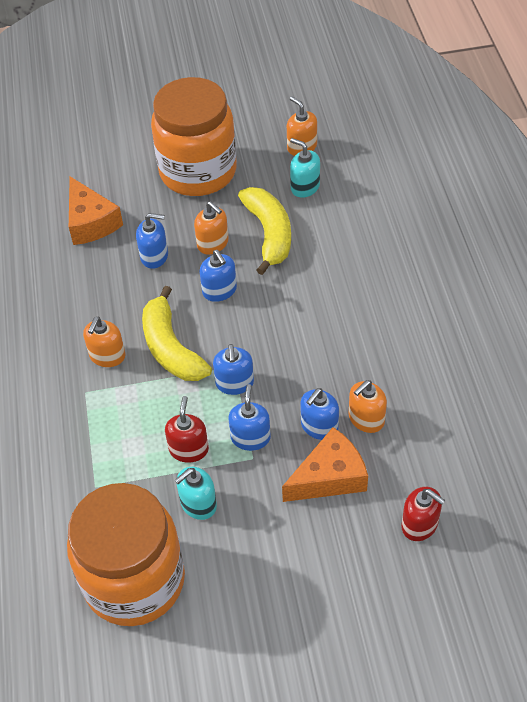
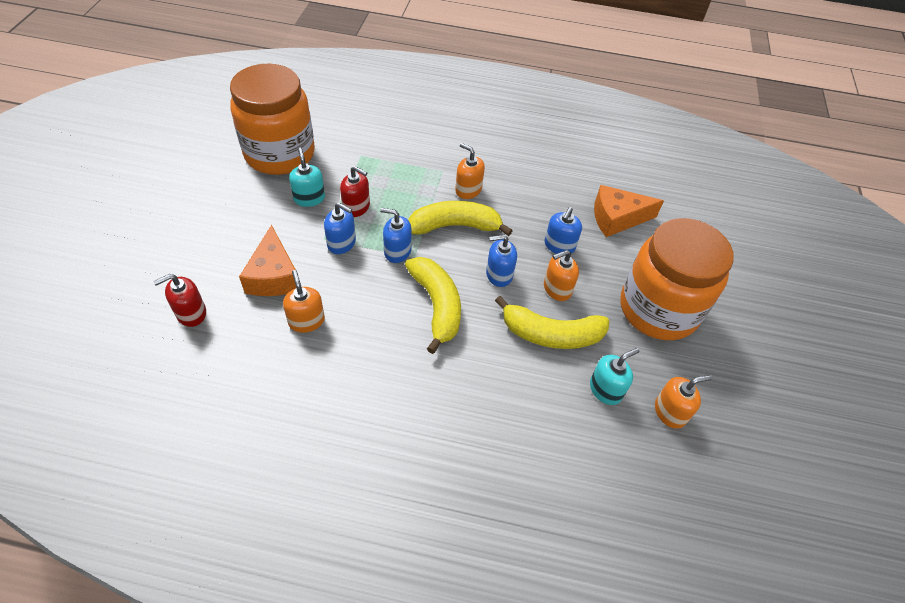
camera: 105 degrees right, 0 degrees up
(286, 324) = (436, 305): none -> yellow banana
(319, 426) = (322, 287): blue soap dispenser -> none

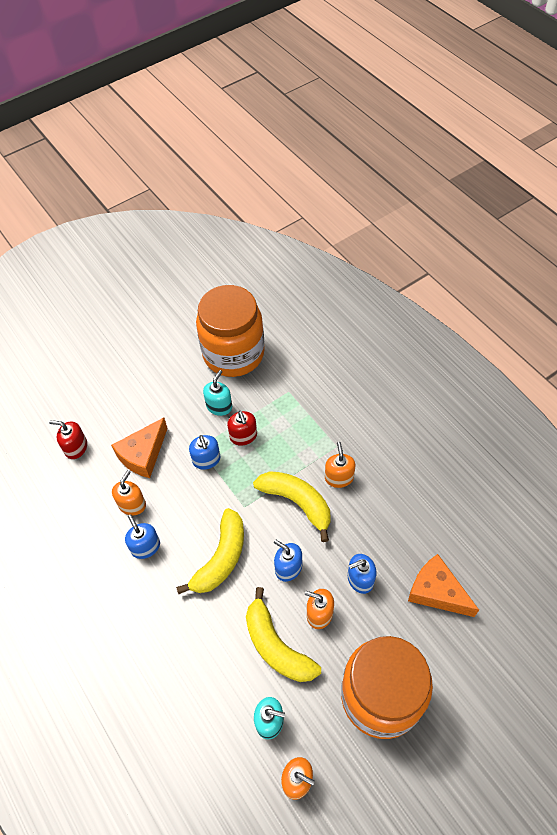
camera: 50 degrees right, 5 degrees up
(397, 251) = (236, 494): blue soap dispenser -> blue soap dispenser (145, 547)

